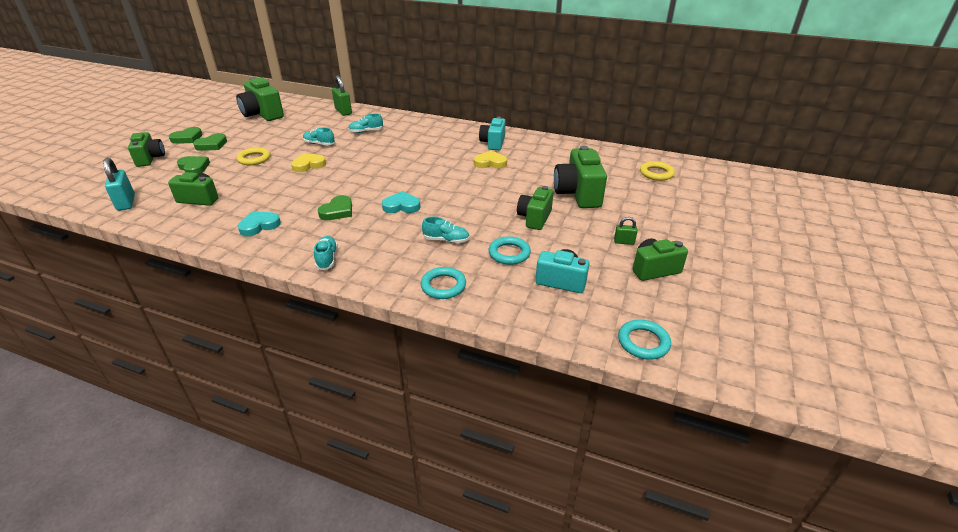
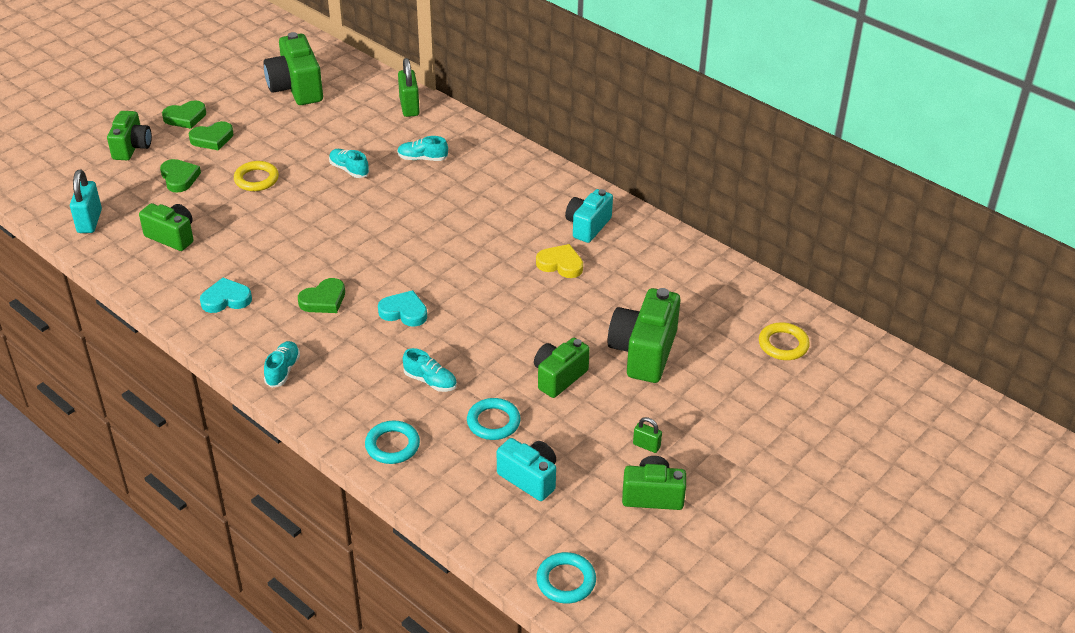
camera: 20 degrees right, 5 degrees up
(308, 165) = (320, 208): yellow heart -> none

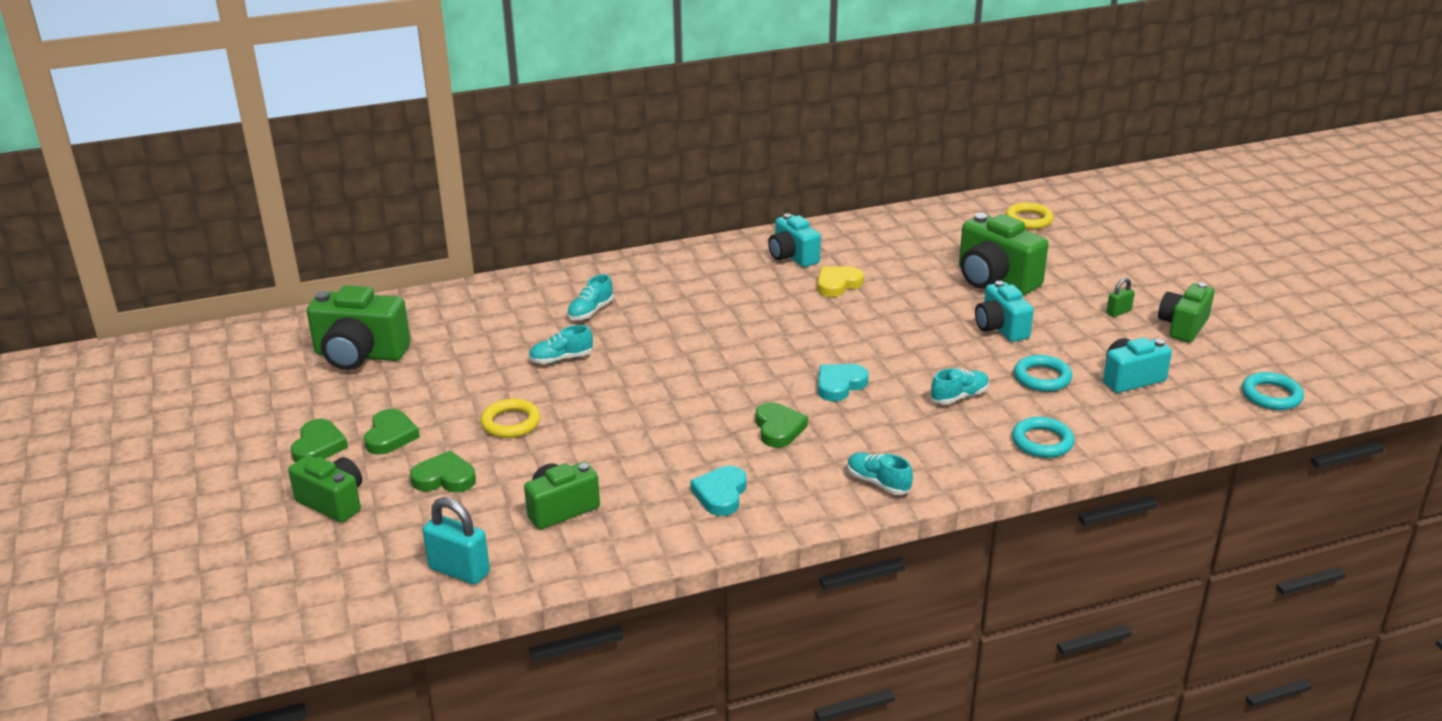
camera: 60 degrees left, 10 degrees down
(409, 107) = (488, 296): green padlock -> none
(559, 377) = (1000, 328): green camera -> turquoise camera

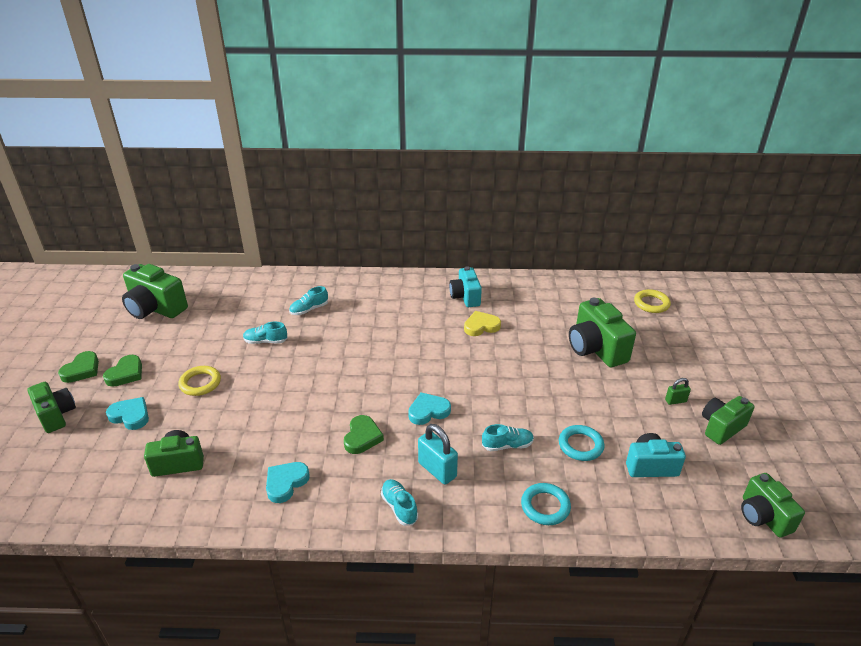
camera: 20 degrees right, 5 degrees up
(444, 478) = (130, 416): green heart -> turquoise heart
(459, 570) = (82, 494): turquoise padlock -> turquoise padlock (437, 470)
(1000, 328) = (575, 392): turquoise camera -> none
(1271, 395) = (763, 516): turquoise ring -> green camera

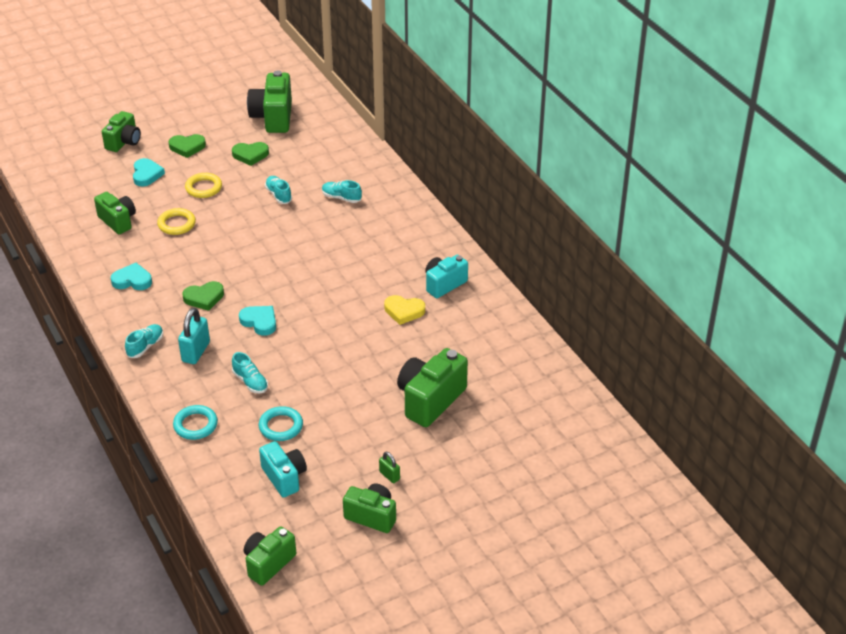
camera: 60 degrees right, 5 degrees up
(82, 370) = (176, 125): green heart -> green heart (250, 155)
(481, 326) = (404, 311): yellow heart -> yellow heart turned 150 degrees clockwise
(651, 304) = (550, 422): yellow ring -> yellow ring (176, 224)

